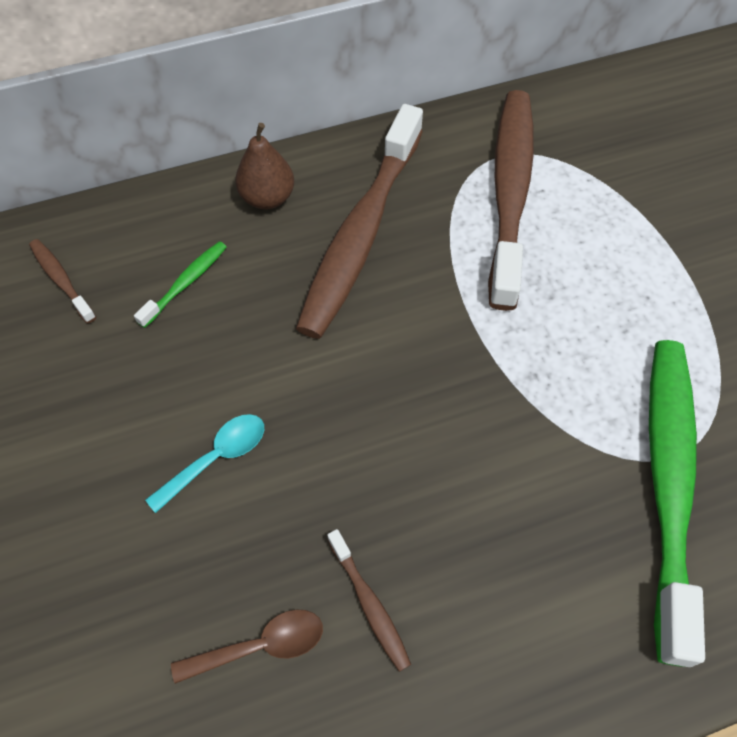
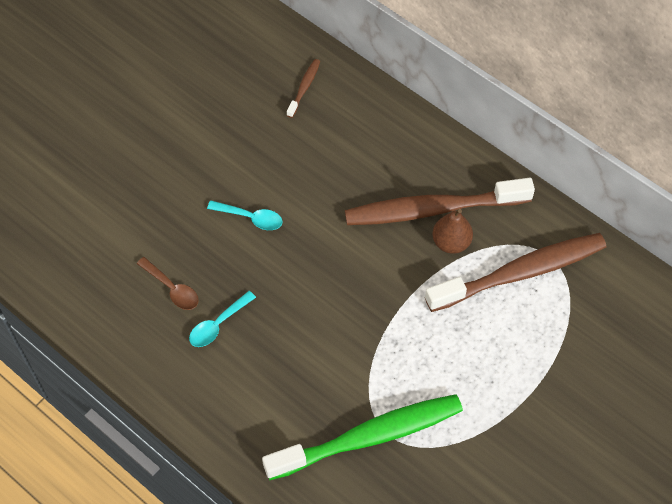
camera: 60 degrees right, 0 degrees up
(186, 283) = (341, 144): green toothbrush -> none
(267, 198) = (424, 149): brown pear -> brown pear (451, 242)
(369, 604) = (218, 324): brown toothbrush -> turquoise spoon

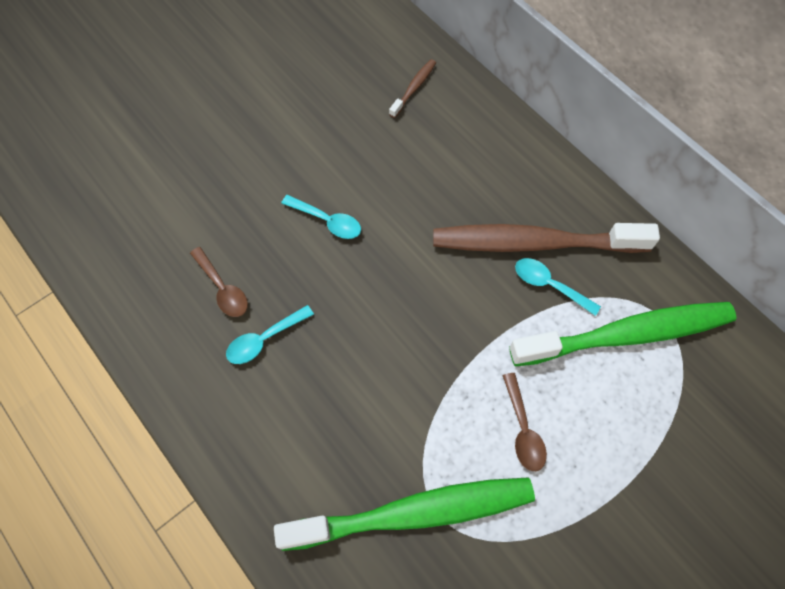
camera: 10 degrees right, 5 degrees up
(446, 360) = (523, 429): none -> brown spoon
(451, 242) = (549, 285): brown pear -> turquoise spoon
(520, 273) = (627, 334): brown toothbrush -> green toothbrush

